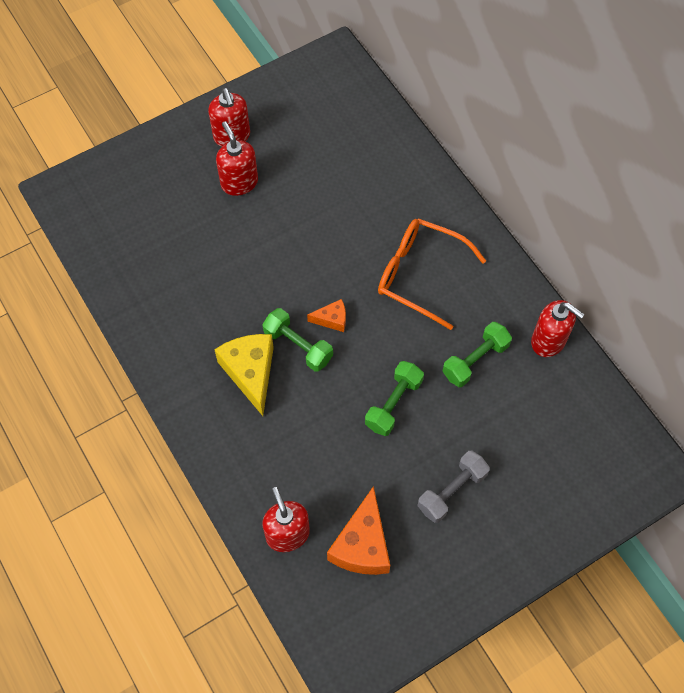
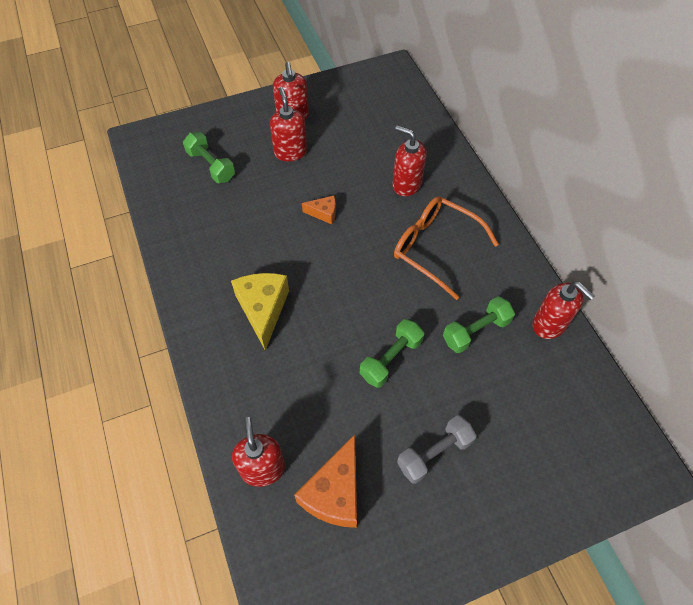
camera: 10 degrees right, 5 degrees down
(298, 346) = (312, 293): green dumbbell -> green dumbbell (211, 166)
(332, 319) = (347, 274): orange cheese -> orange cheese (323, 213)
(376, 204) = (406, 184): none -> red soap dispenser

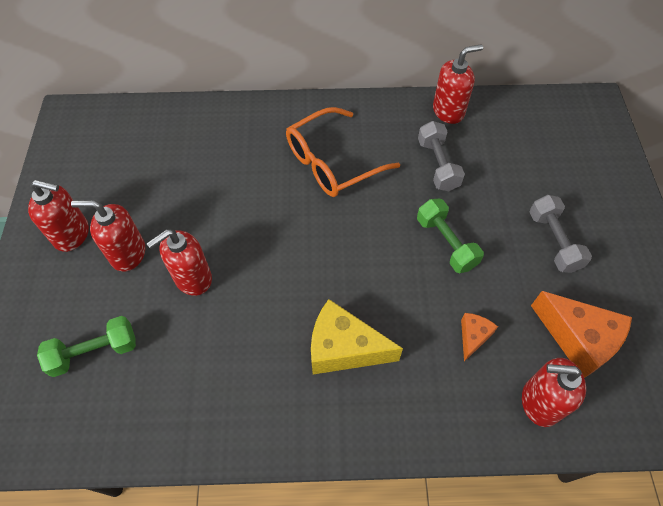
camera: 70 degrees left, 0 degrees up
(323, 213) = (238, 246): orange cheese -> orange cheese (473, 336)
(406, 184) = (240, 158): red soap dispenser -> red soap dispenser (192, 278)
(476, 331) = (438, 165): green dumbbell -> grey dumbbell

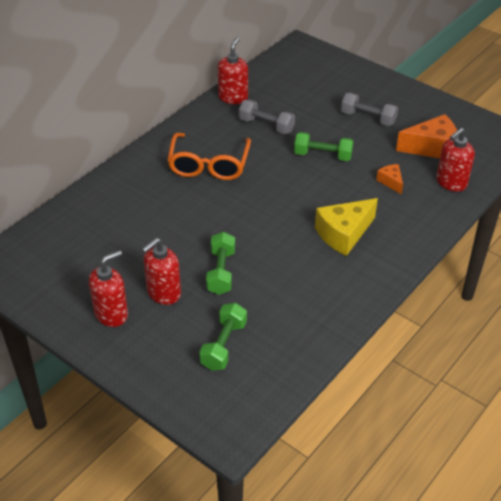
camera: 50 degrees left, 15 degrees down
(192, 278) = (221, 272): red soap dispenser -> green dumbbell

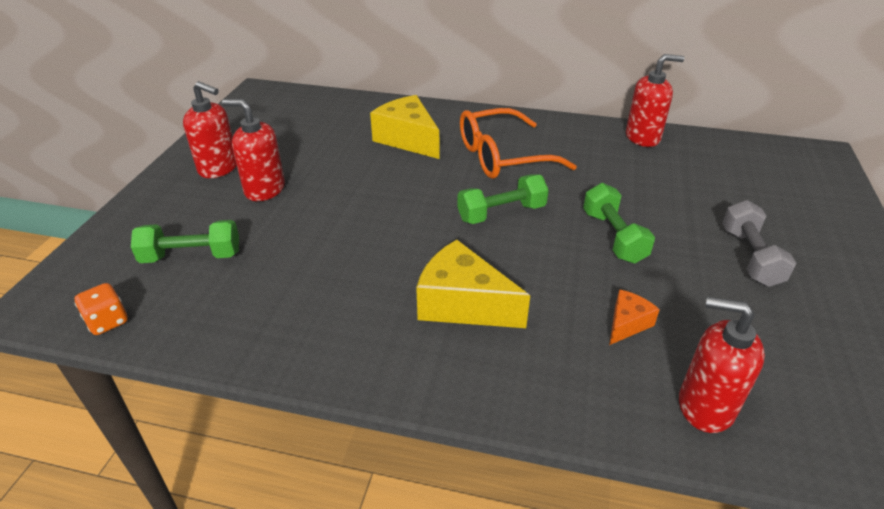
camera: 65 degrees right, 5 degrees down
(150, 201) = (407, 139): none -> yellow cheese
(221, 272) = (320, 218): green dumbbell -> green dumbbell (501, 213)
(266, 126) = (620, 175): grey dumbbell -> none
(270, 395) = (107, 321): none -> orange dice
(432, 147) = (770, 353): orange cheese -> none

